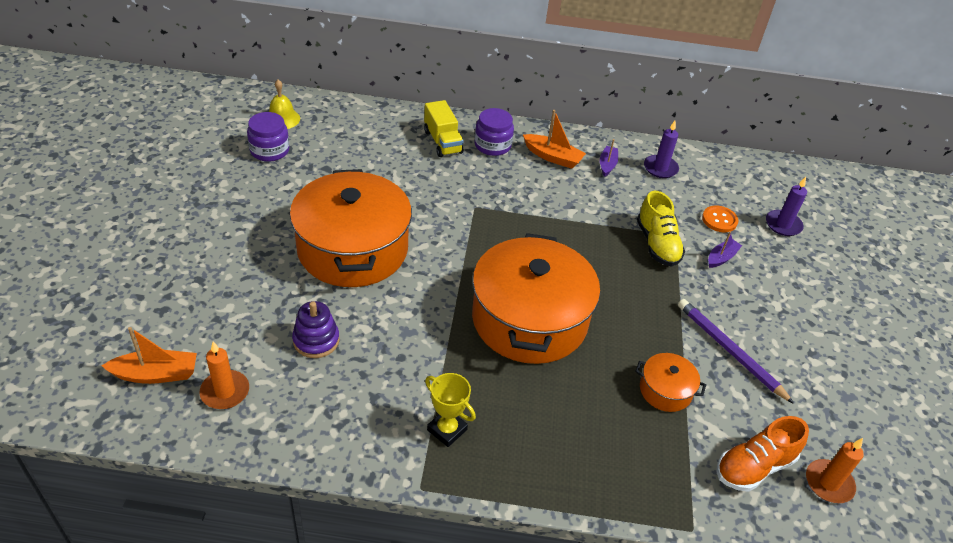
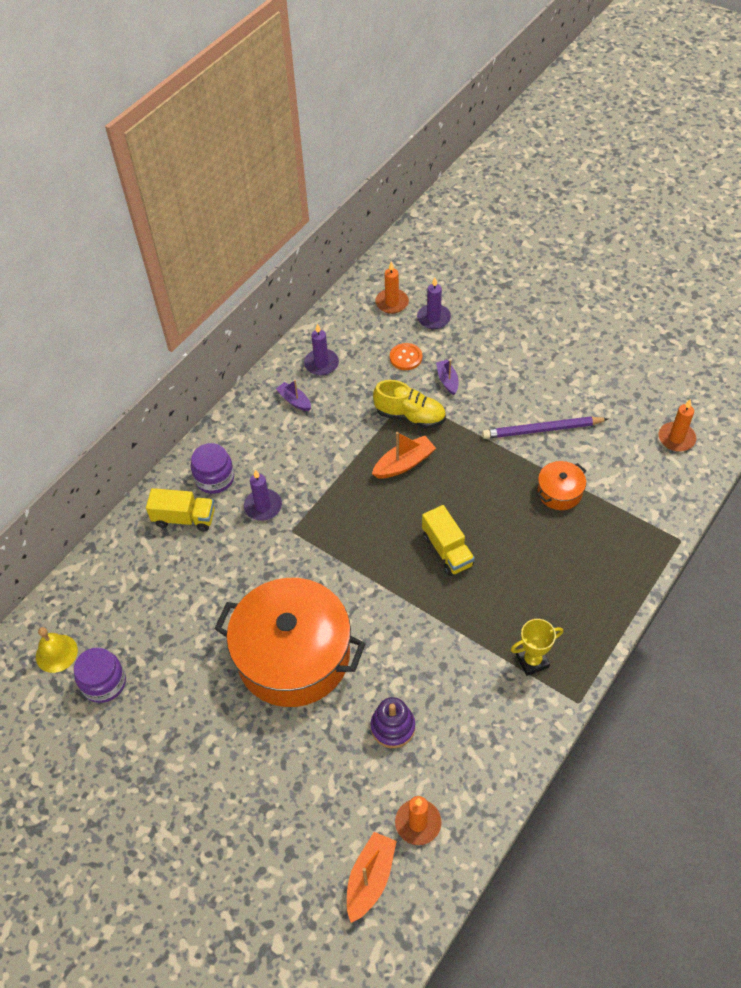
camera: 55 degrees left, 10 degrees up
(486, 182) = (263, 506): none -> purple candle
(529, 319) = (447, 550): orange pot -> yellow truck
(552, 157) = (259, 437): orange boat -> orange boat (404, 464)
(754, 467) = (646, 474): orange shoe -> none
(771, 191) = (392, 303): none -> orange candle

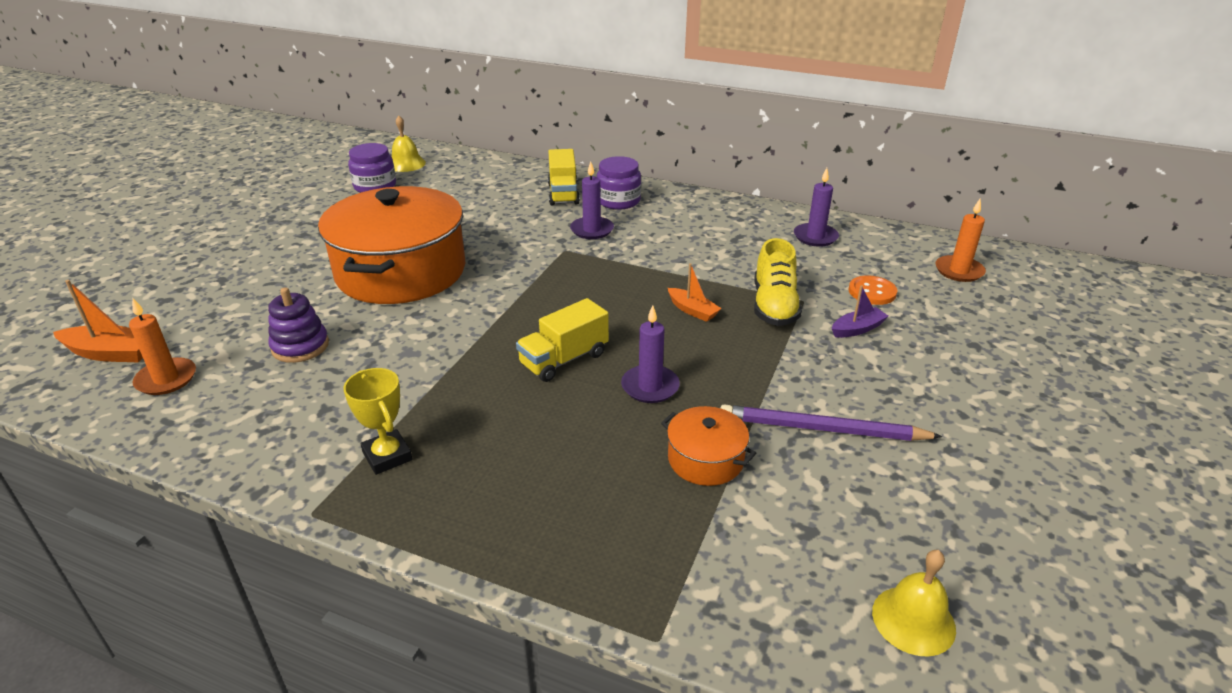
camera: 75 degrees right, 20 degrees down
(294, 401) = (748, 228): purple boat -> none
(404, 464) = (692, 310): orange boat -> orange boat, size x0.66
(433, 318) = (962, 305): purple candle -> purple candle (650, 387)
(542, 430) = (822, 429): purple pencil -> purple pencil turned 60 degrees counterclockwise
(676, 438) = (913, 620): orange candle -> yellow bell

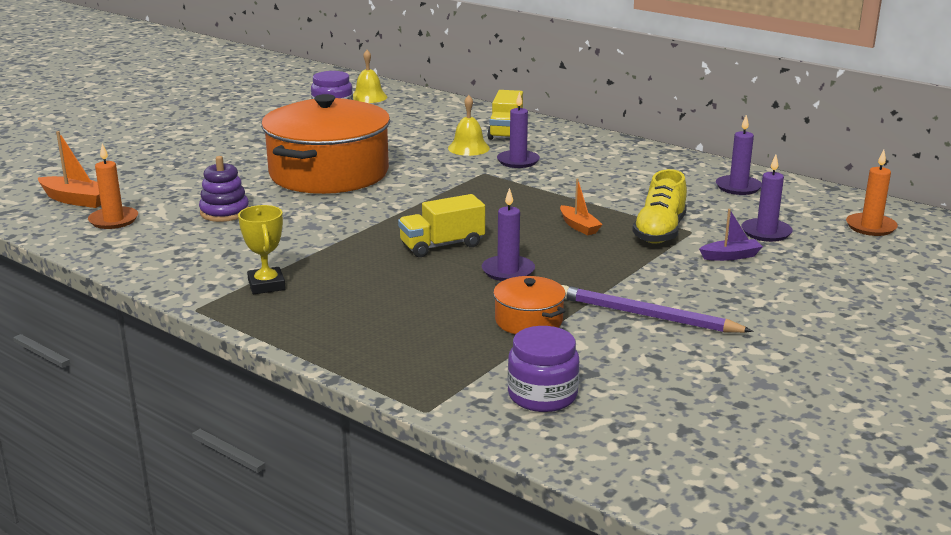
camera: 15 degrees right, 10 degrees down
(618, 201) = (556, 142): purple jar -> purple jar (542, 395)
(872, 292) = (766, 232): orange button -> purple candle
(913, 620) = (643, 432): yellow bell -> yellow bell (468, 148)

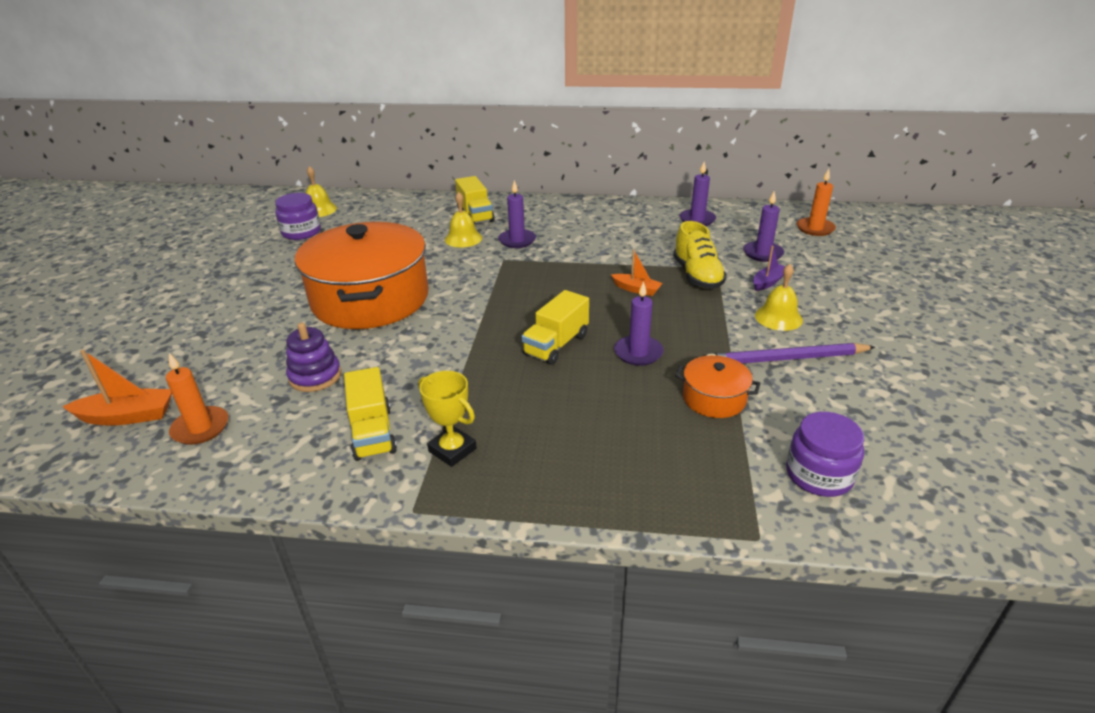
camera: 30 degrees left, 10 degrees up
(223, 258) = (373, 433): none -> yellow truck
(693, 285) = (778, 317): none -> yellow bell

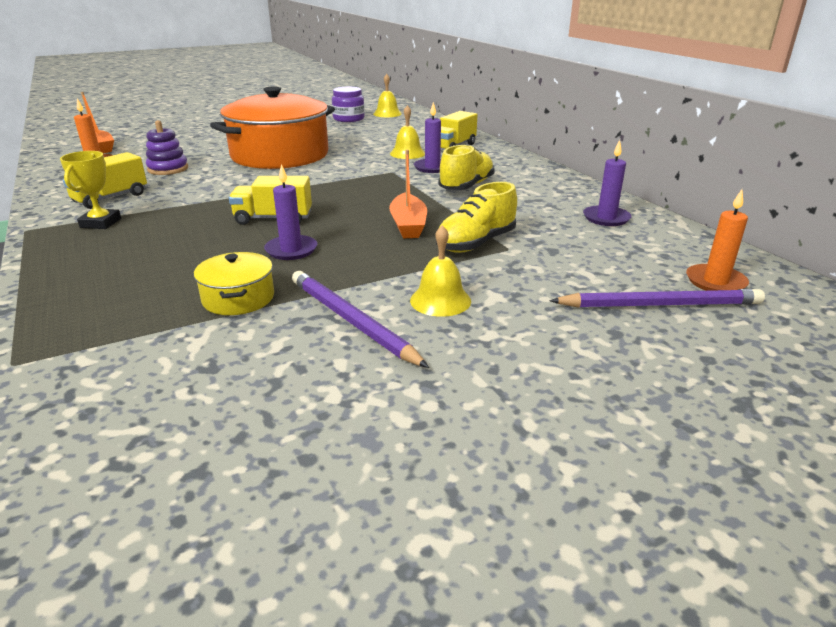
camera: 55 degrees right, 5 degrees down
(580, 242) = (466, 186): none -> yellow shoe
(636, 289) = (408, 225): orange boat -> orange boat, size x1.52
(714, 398) = (238, 298): orange pot -> yellow pot
(762, 253) = (585, 264): purple candle -> none
(768, 282) = (517, 280): purple boat -> none
(819, 475) = (129, 379): purple jar -> none
(831, 254) = (659, 304): none -> purple pencil

